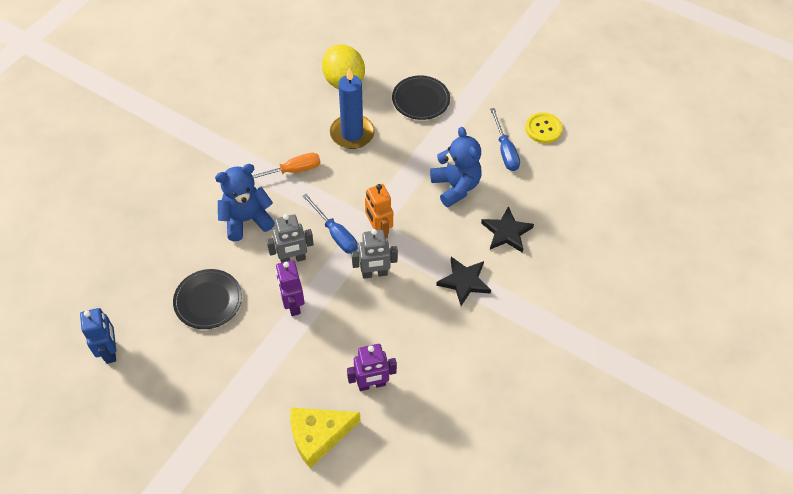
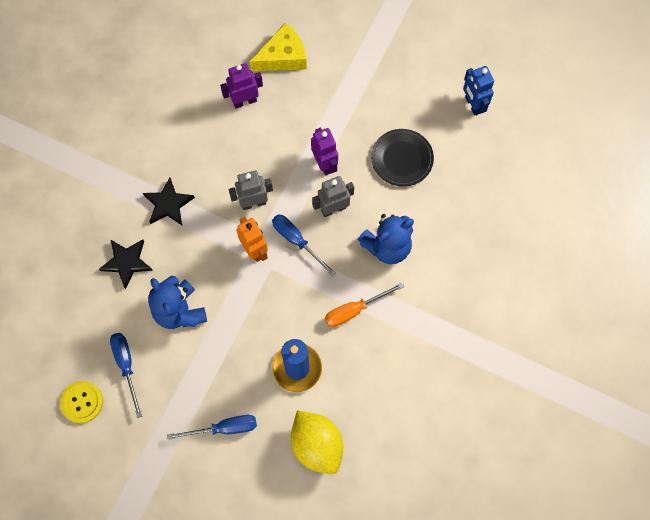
camera: 175 degrees right, 15 degrees up
(420, 100) = (224, 428): black plate -> blue screwdriver

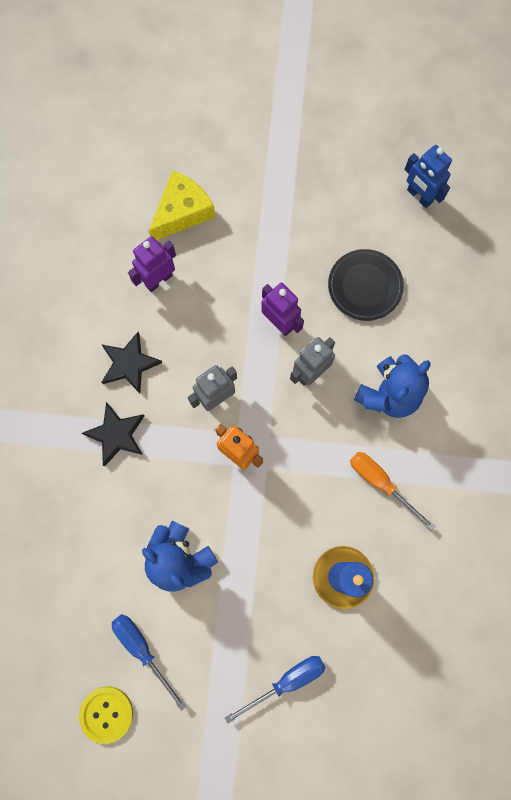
camera: 20 degrees left, 5 degrees up
(127, 262) = (94, 523): black star -> black star (129, 364)
(297, 241) = (283, 425): blue screwdriver -> none
(317, 445) = (401, 660): yellow lemon -> none
(354, 310) = (381, 483): orange screwdriver -> orange screwdriver turned 90 degrees clockwise

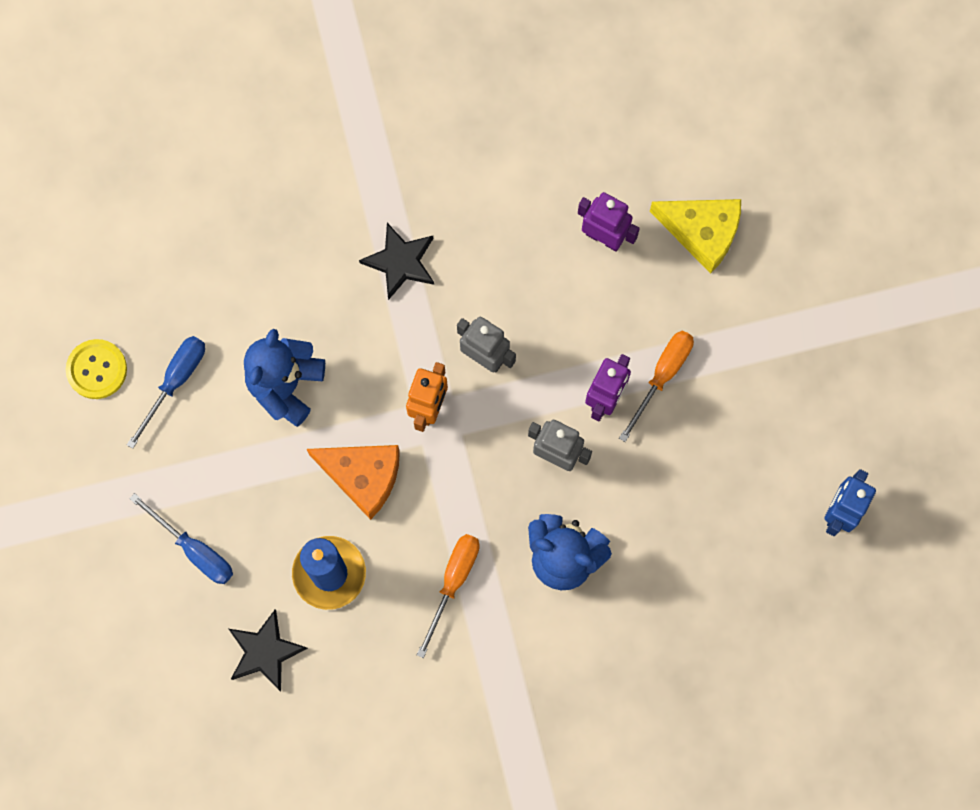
camera: 70 degrees right, 0 degrees up
(129, 364) = (488, 244): black star -> black star (265, 651)
(275, 523) = (363, 476): none -> orange cheese
(278, 277) = (662, 376): none -> orange screwdriver
(365, 286) = (691, 484): black plate -> none

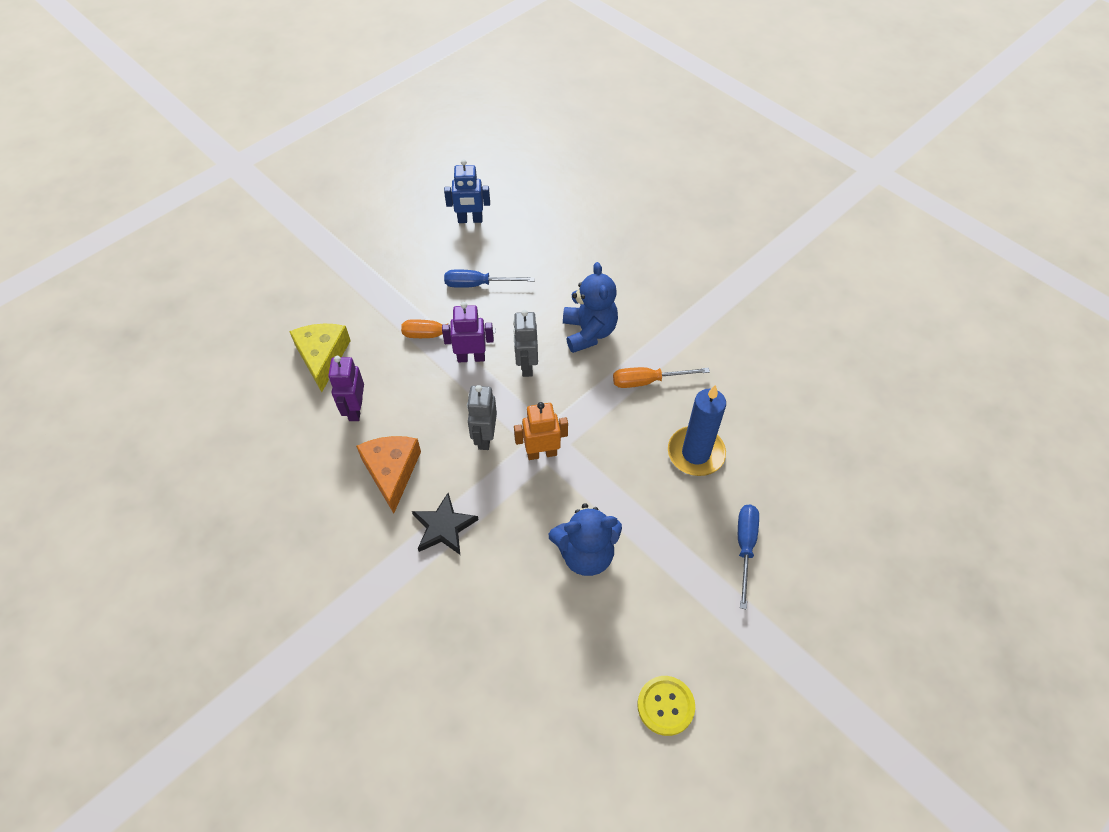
camera: 120 degrees left, 20 degrees down
(175, 382) = (635, 636): blue screwdriver -> blue screwdriver (478, 284)
(265, 651) = (774, 463): black star -> none
(363, 476) = (617, 468): orange cheese -> orange cheese (391, 471)

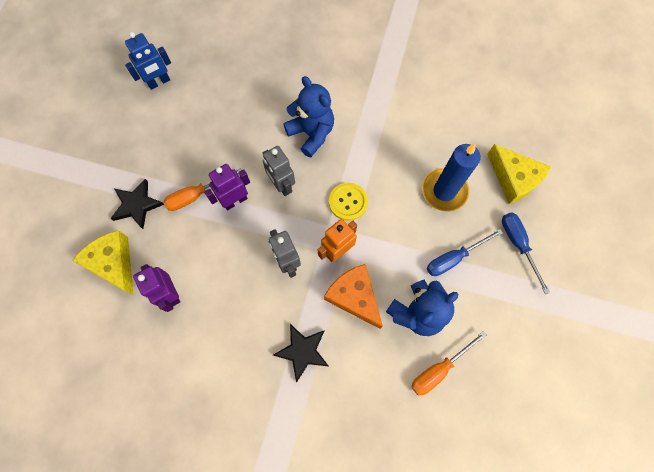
camera: 30 degrees left, 15 degrees up
(377, 317) = (137, 205): none -> black star
(391, 471) = (234, 329): orange cheese -> orange cheese (354, 297)
(478, 284) = (201, 135): blue screwdriver -> blue screwdriver (454, 258)
(648, 381) = (378, 152): orange screwdriver -> orange screwdriver (439, 369)
(665, 706) = (536, 392): yellow button -> yellow button (348, 202)
(785, 479) = (513, 179): none -> yellow cheese

